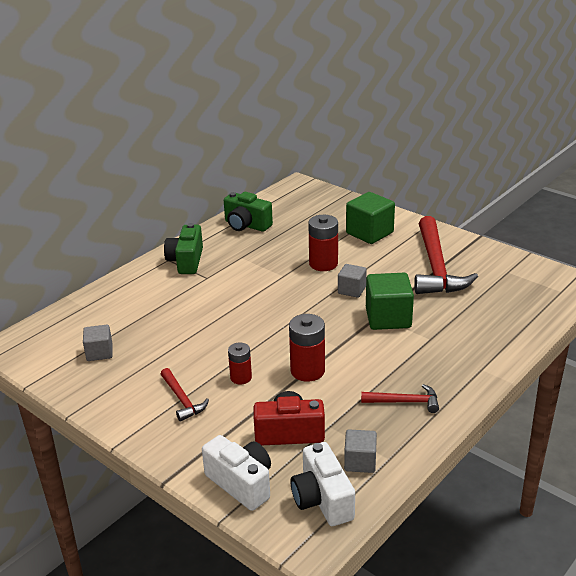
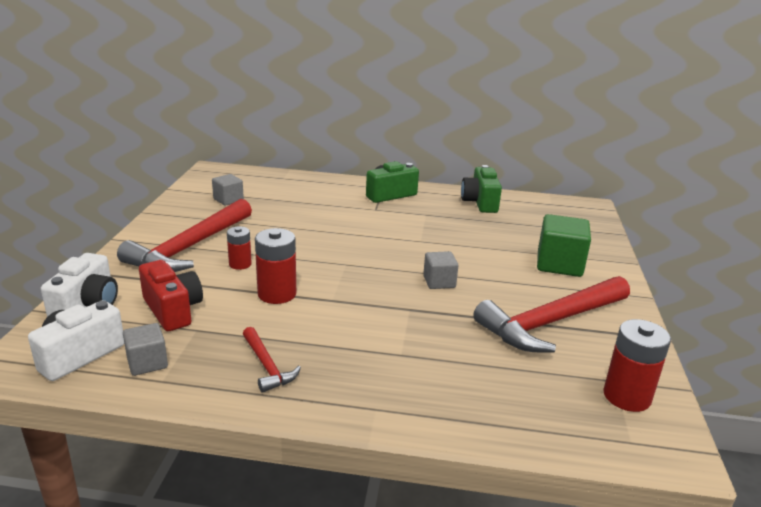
camera: 55 degrees right, 5 degrees down
(182, 399) = (190, 248): red hammer -> red hammer, size x2.10
(323, 264) = (466, 254): red battery -> red battery (626, 396)
(388, 318) = (412, 316): green cube -> none

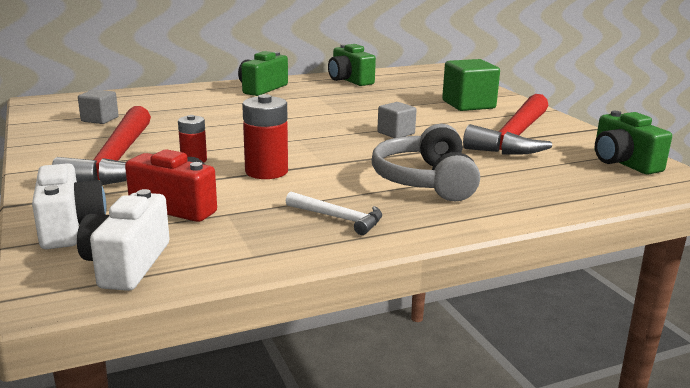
camera: 30 degrees left, 5 degrees down
(147, 363) = (216, 248): grey cube -> none
(267, 366) = (339, 218): red hammer -> white hammer
(391, 349) = (425, 181): none -> grey headphones
(626, 396) = (623, 163): red battery -> green camera

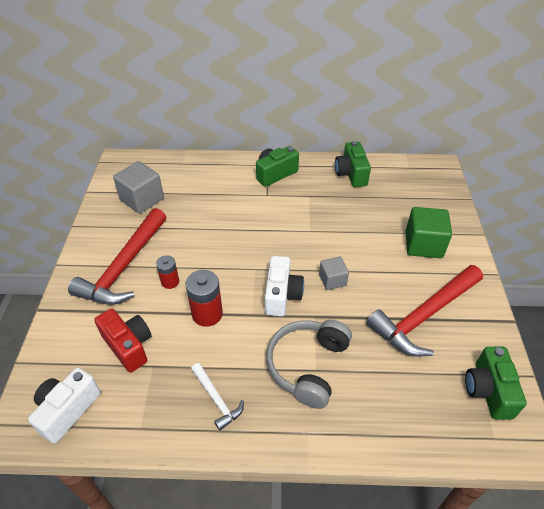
camera: 25 degrees right, 25 degrees up
(69, 227) = (59, 351): white camera -> white camera (282, 295)
(100, 119) = (142, 199): grey cube -> grey cube, size x1.70

